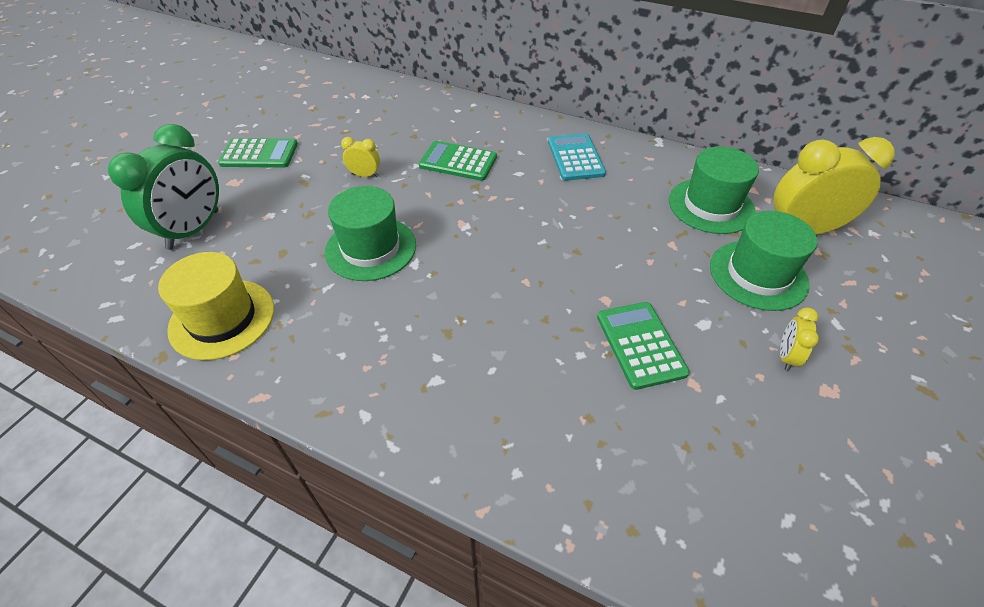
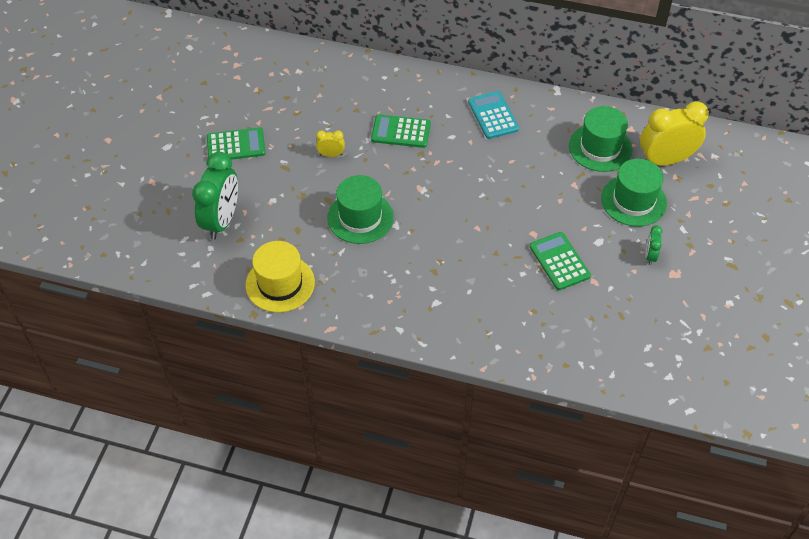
camera: 10 degrees left, 5 degrees up
(786, 356) = (650, 256): yellow clock -> green clock

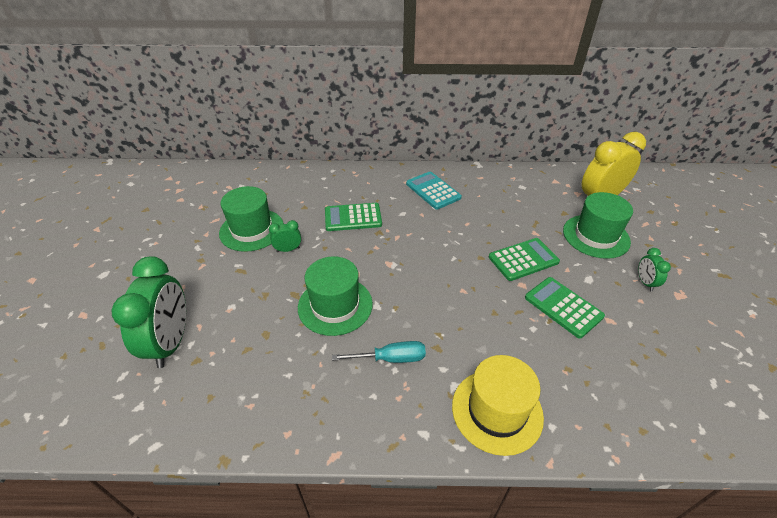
camera: 15 degrees left, 10 degrees down
(236, 145) = (183, 259): green calculator -> green calculator (523, 259)
(280, 283) = (254, 407): yellow hat -> yellow hat (497, 410)
(331, 155) = (288, 249): yellow clock -> green clock
(393, 271) = (390, 358): none -> turquoise screwdriver
(600, 148) = (539, 199): green hat -> green hat (252, 230)

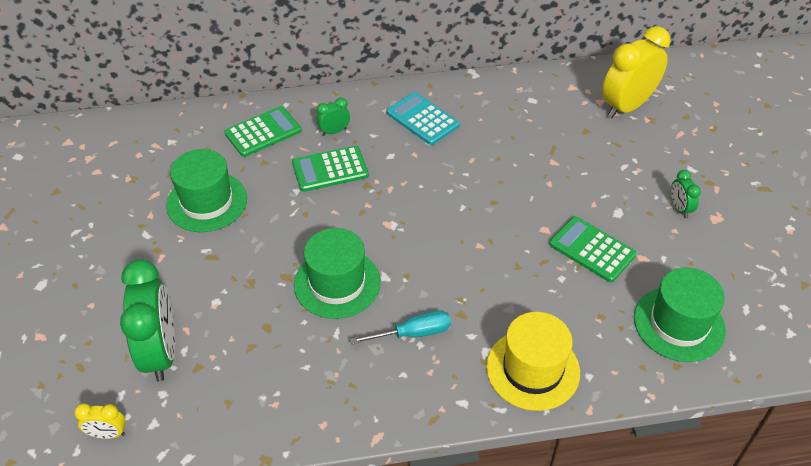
camera: 10 degrees left, 5 degrees up
(97, 409) = (108, 434): none -> yellow clock
(288, 249) = (261, 222): green clock -> green clock (334, 131)
(523, 259) = (543, 198): green calculator -> green calculator (263, 132)
(596, 236) = (624, 157): green hat -> green hat (679, 324)

